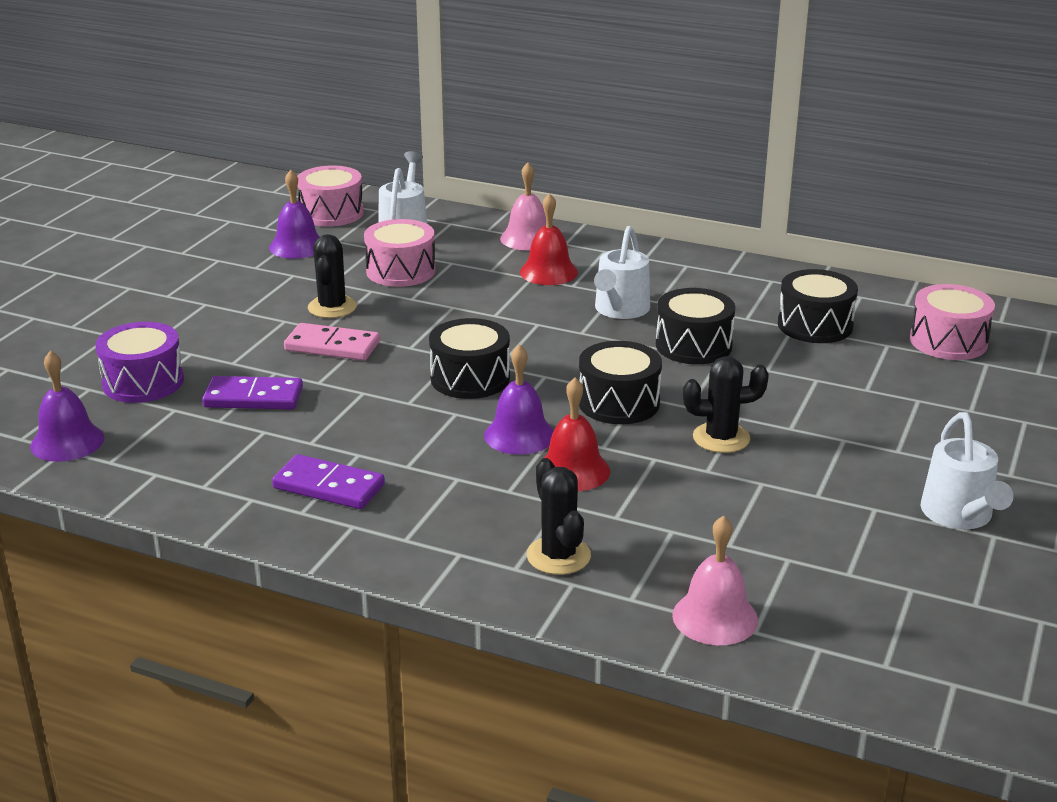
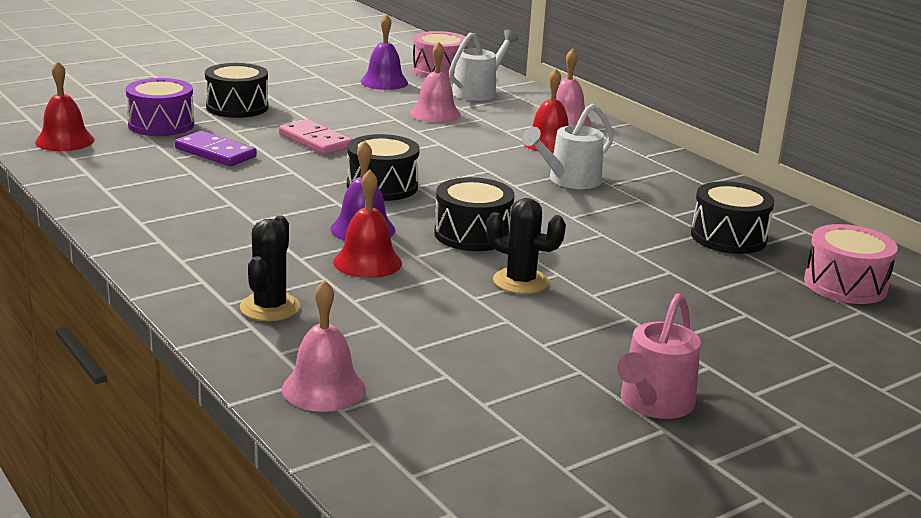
camera: 30 degrees right, 5 degrees down
(67, 442) = (65, 141): purple bell -> red bell
(328, 487) = (181, 214): purple domino -> none
(332, 307) = (351, 120): black cactus -> none
(401, 271) = (435, 114): pink drum -> pink bell
(693, 345) = (595, 219): black drum -> black drum (237, 107)
(960, 516) = (653, 404): white watering can -> pink watering can

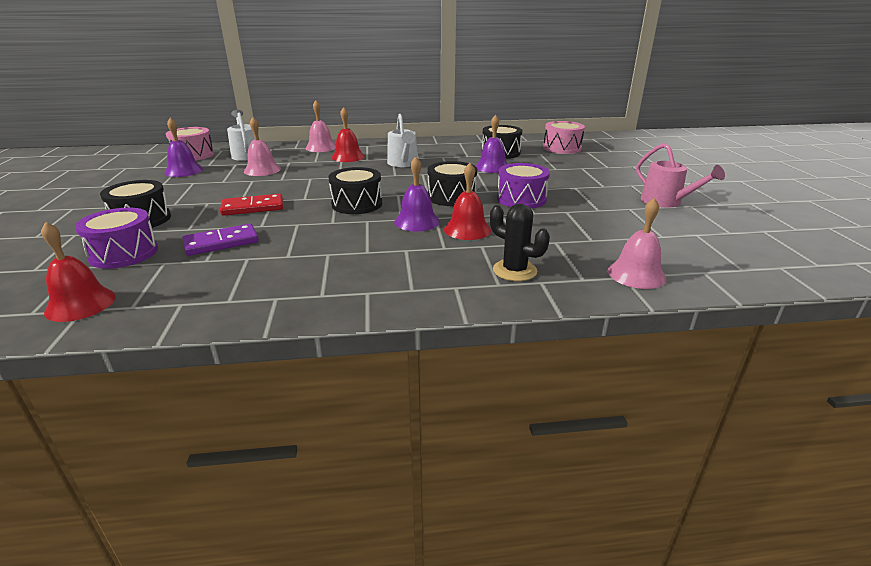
camera: 60 degrees left, 5 degrees up
(315, 141) = (253, 208): pink domino -> red domino
(520, 282) = (521, 199): black cactus -> purple drum
(642, 241) = (492, 167): none -> purple bell

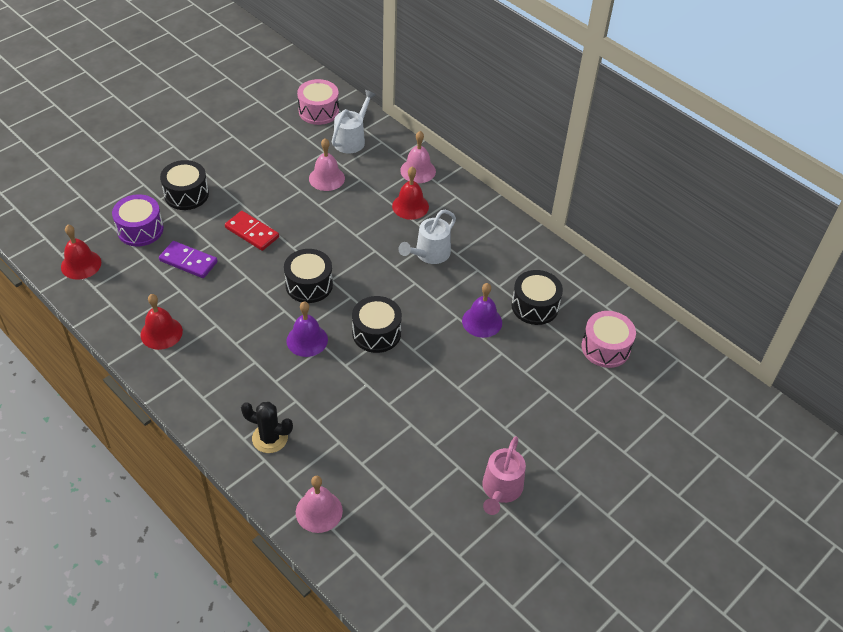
camera: 50 degrees right, 20 degrees up
(184, 171) = (282, 137): purple bell -> none
(467, 229) = (317, 378): red bell -> red bell (161, 333)
(514, 270) = (270, 438): black cactus -> black cactus turned 75 degrees counterclockwise
(521, 199) = (413, 381): purple drum -> none

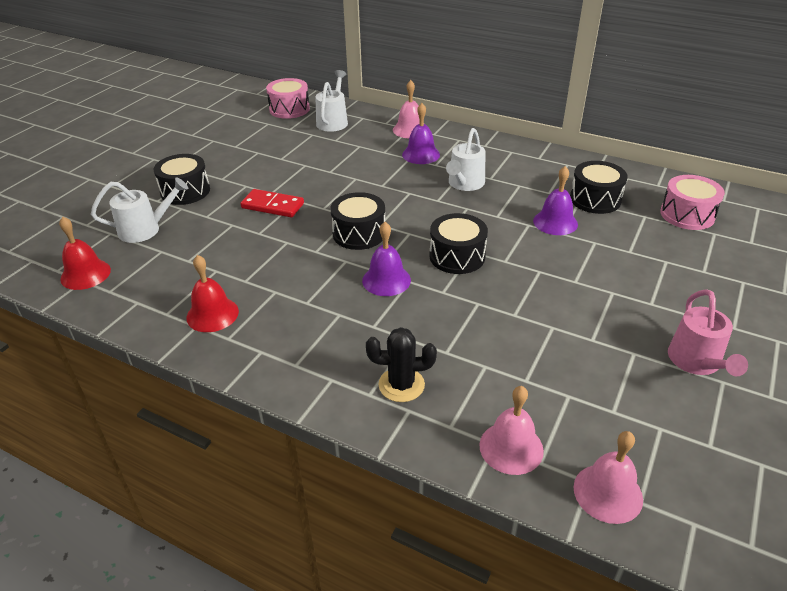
camera: 15 degrees left, 10 degrees down
(140, 229) = (145, 229): purple drum -> white watering can
(188, 261) = (214, 244): purple domino -> none
(326, 178) = (326, 151): pink bell -> pink bell (608, 493)
(410, 206) = (421, 154): red bell -> purple bell

